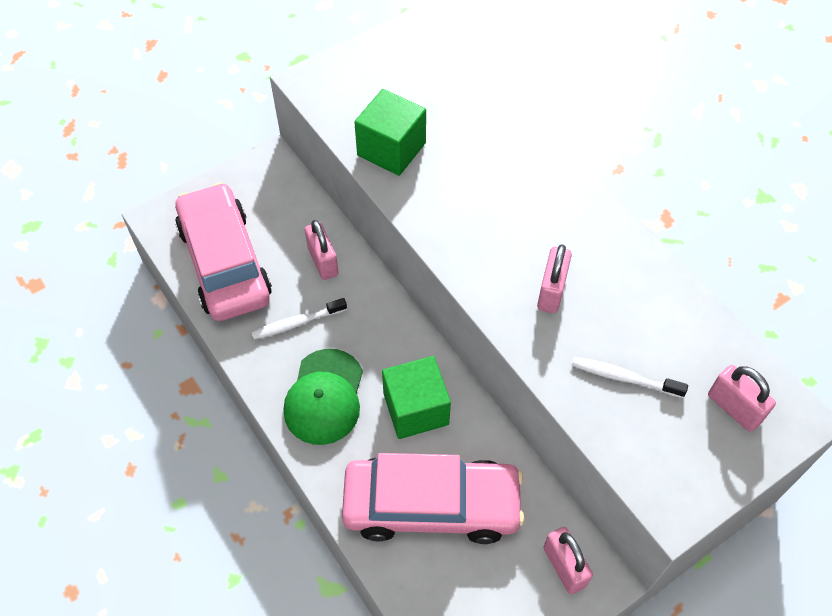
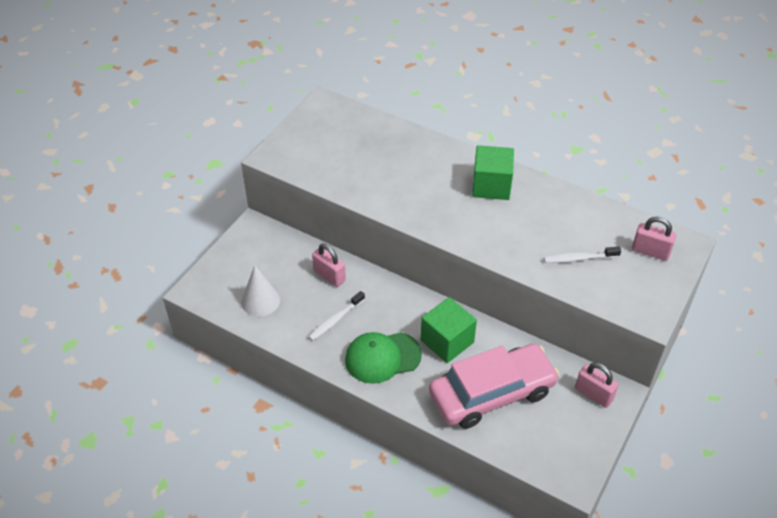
camera: 25 degrees left, 10 degrees down
(225, 262) = (260, 301): pink car -> white cone
(324, 397) = (382, 357): green cap -> green cap turned 90 degrees clockwise
(391, 149) = (354, 179): green cube -> green cube (491, 186)
(551, 291) = (507, 227): pink padlock -> none

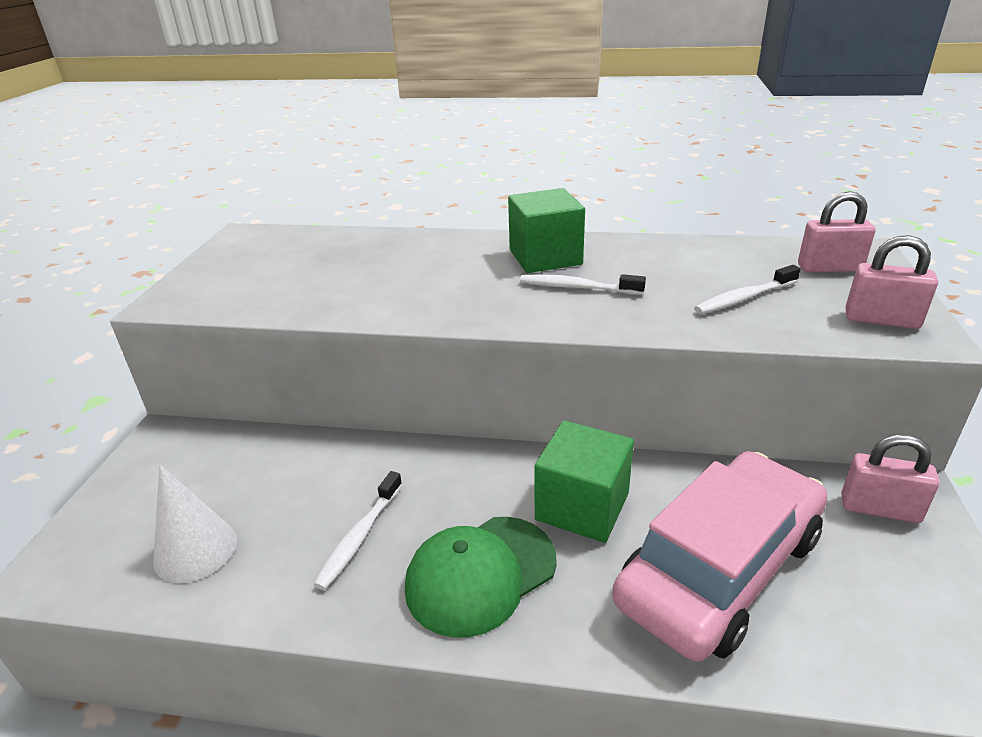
camera: 20 degrees left, 15 degrees down
(329, 276) = (323, 469): pink padlock -> pink padlock (881, 320)
(493, 219) = (577, 288): none -> white toothbrush

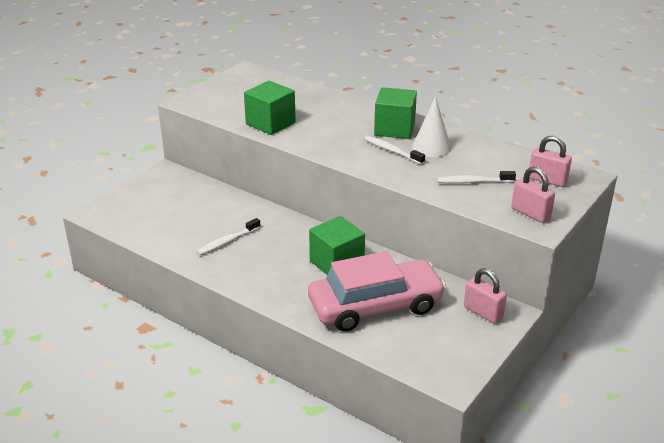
camera: 25 degrees right, 0 degrees up
(195, 550) = (157, 224): white cone -> white cone (431, 147)
(344, 298) = (270, 123): none -> green cube
(480, 574) = (268, 272): green cap -> none

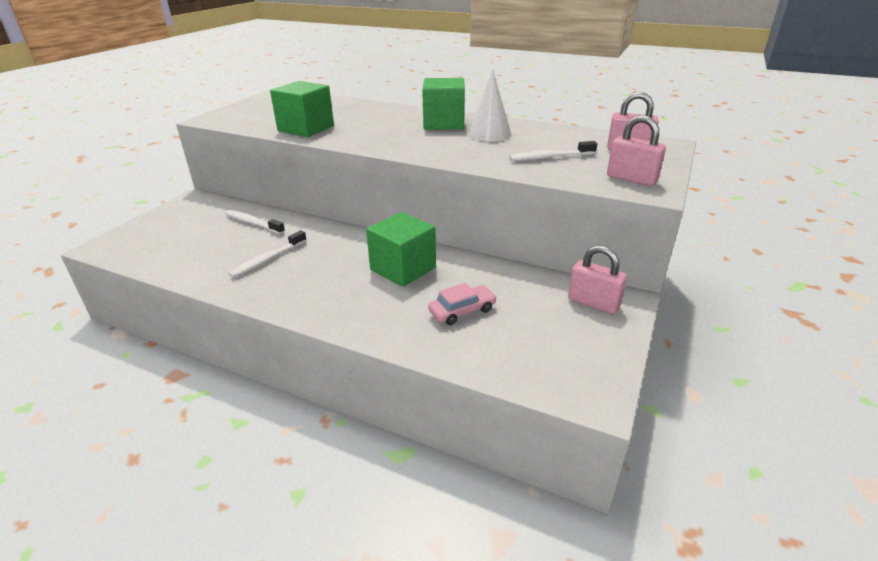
camera: 10 degrees left, 0 degrees up
(375, 306) = (462, 311): pink car -> pink car, size x0.41
(392, 151) = (448, 140): white toothbrush -> white toothbrush (253, 223)

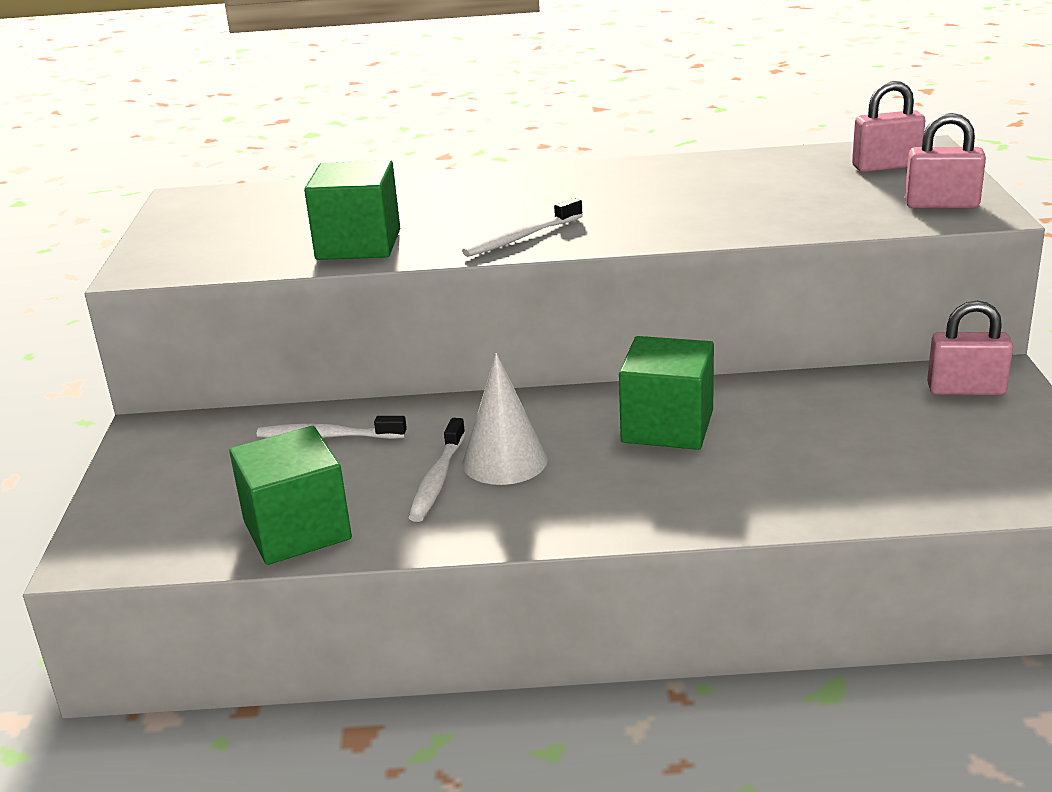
camera: 25 degrees left, 5 degrees down
(444, 123) = (573, 185): green cube -> green cube (297, 530)
(462, 311) = (818, 452): pink car -> none
(489, 134) = (667, 186): white cone -> white cone (505, 461)
(550, 157) = (802, 201): white toothbrush -> white toothbrush (520, 238)

